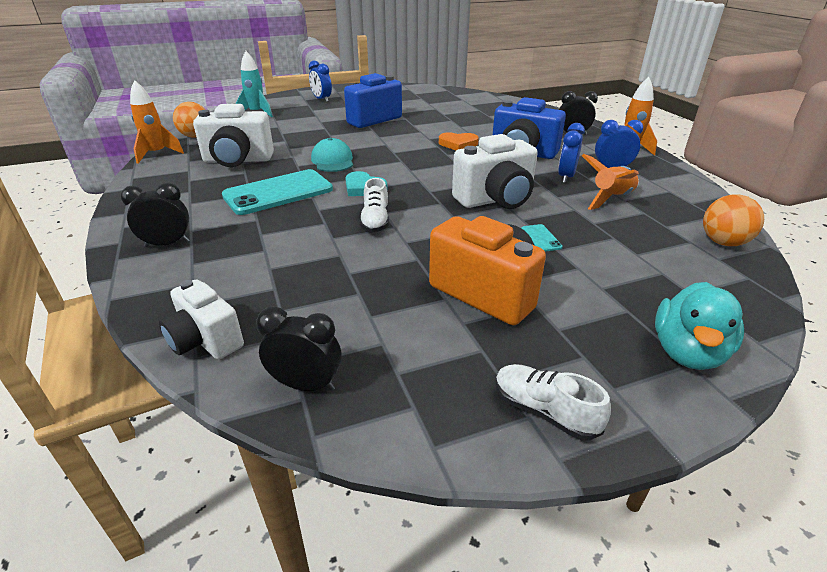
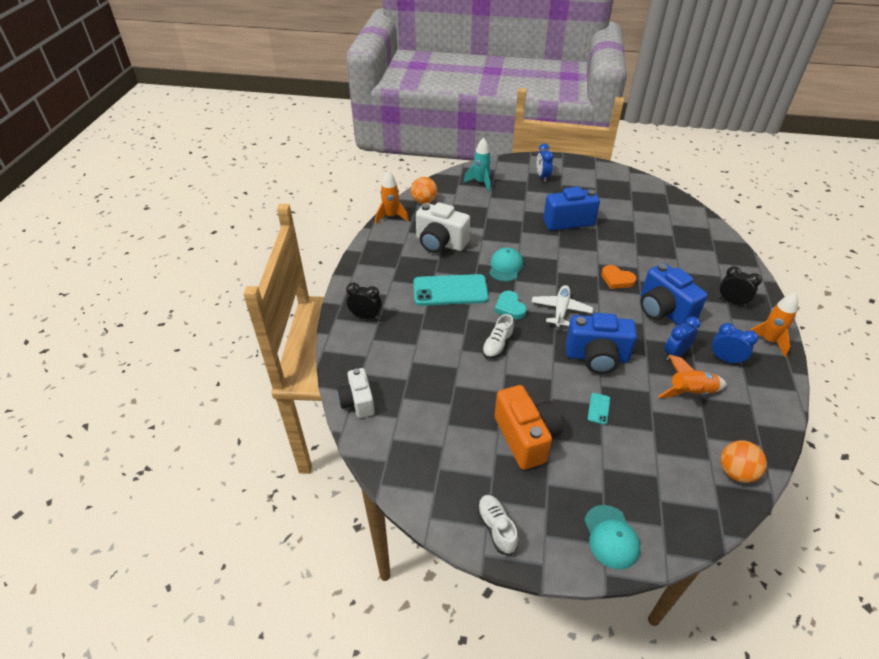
camera: 30 degrees right, 10 degrees up
(306, 385) = (391, 453): black clock -> none
(423, 176) = (561, 310): none -> white plane
(495, 200) = (596, 357): white camera -> blue camera
(687, 352) = (611, 537): turquoise duck -> turquoise cap

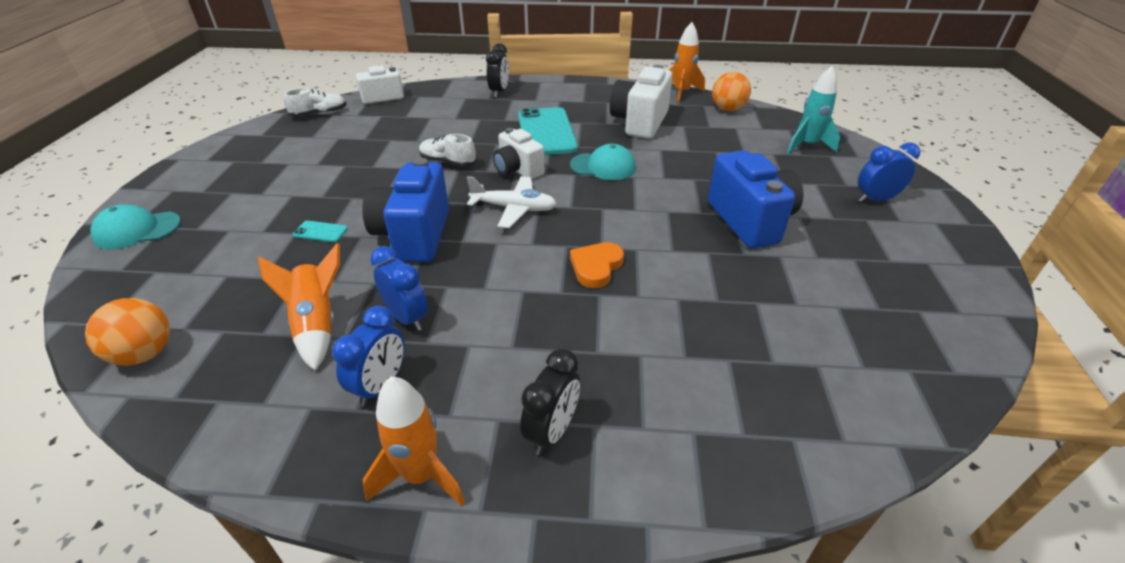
camera: 85 degrees right, 5 degrees down
(496, 528) = (200, 164): white shoe -> white shoe (319, 114)
(510, 307) = (518, 170): turquoise heart -> white camera
(526, 437) = (299, 180): orange camera -> none
(663, 310) = (517, 316): blue camera -> none

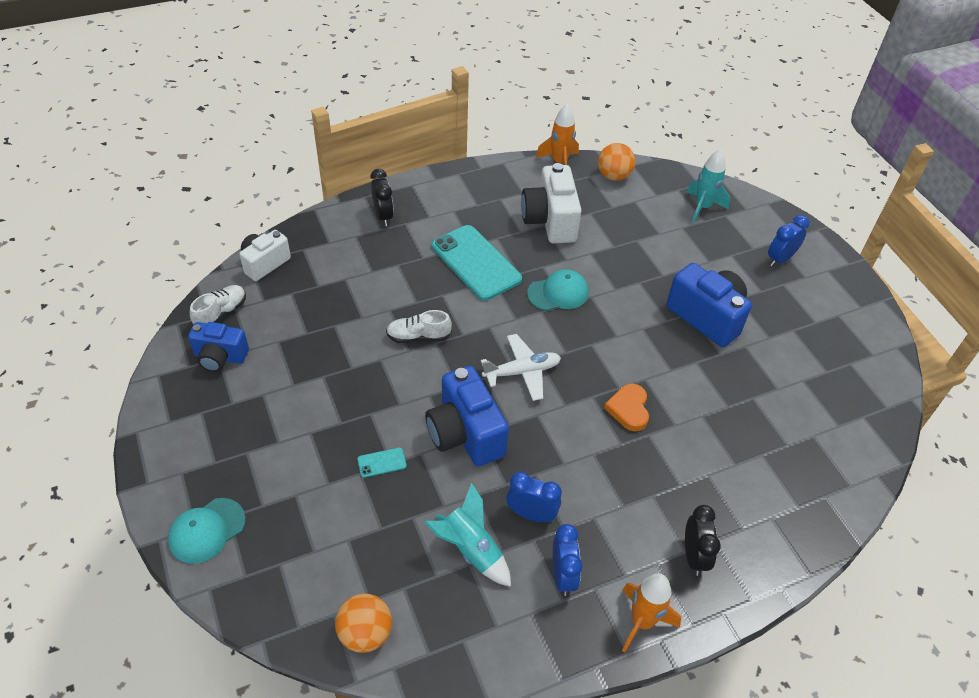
camera: 30 degrees left, 10 degrees up
(287, 136) = (220, 357): none -> blue camera
(317, 324) = (470, 550): orange rocket -> turquoise rocket
(518, 170) = (489, 324): white camera -> none

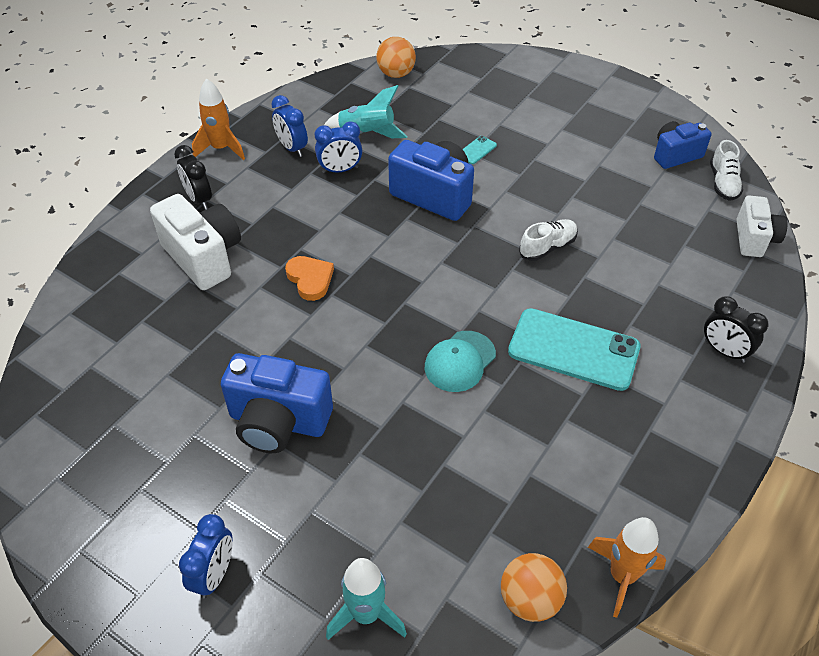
camera: 150 degrees right, 0 degrees up
(207, 530) = (543, 72): turquoise cap -> none
(522, 372) = (429, 263): white plane -> none
(550, 221) = (547, 457): white camera -> white camera (203, 257)

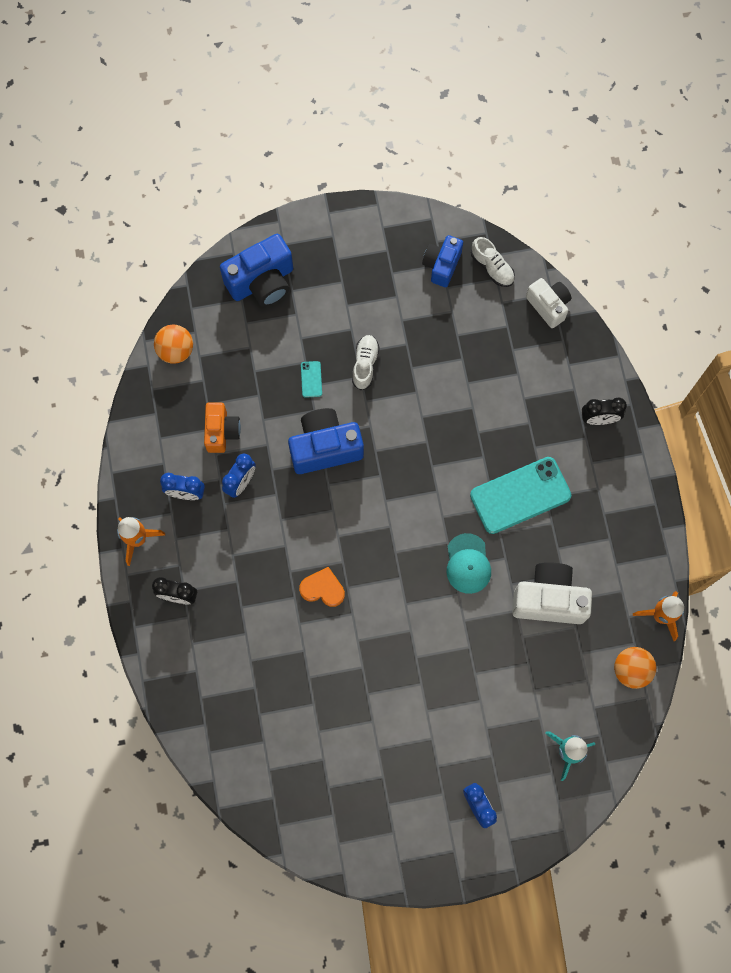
camera: 45 degrees left, 25 degrees up
(203, 257) = (238, 636): white camera -> white camera (549, 599)
(278, 422) = (413, 697): blue camera -> blue camera (262, 282)
(367, 134) = (221, 431): turquoise rocket -> orange camera
(548, 247) = (436, 427): white shoe -> white shoe (365, 364)

